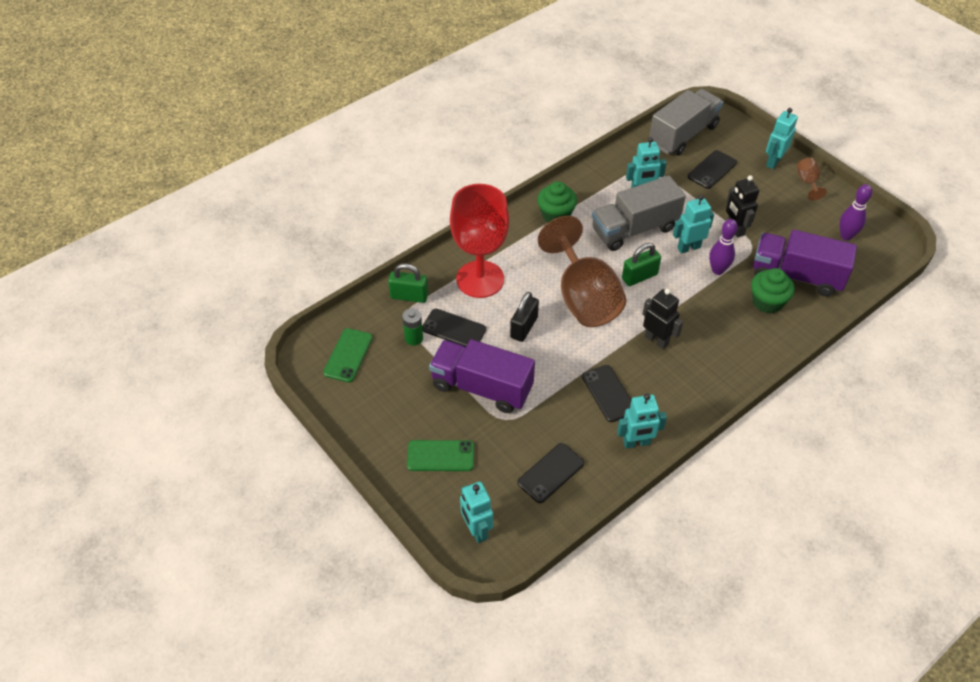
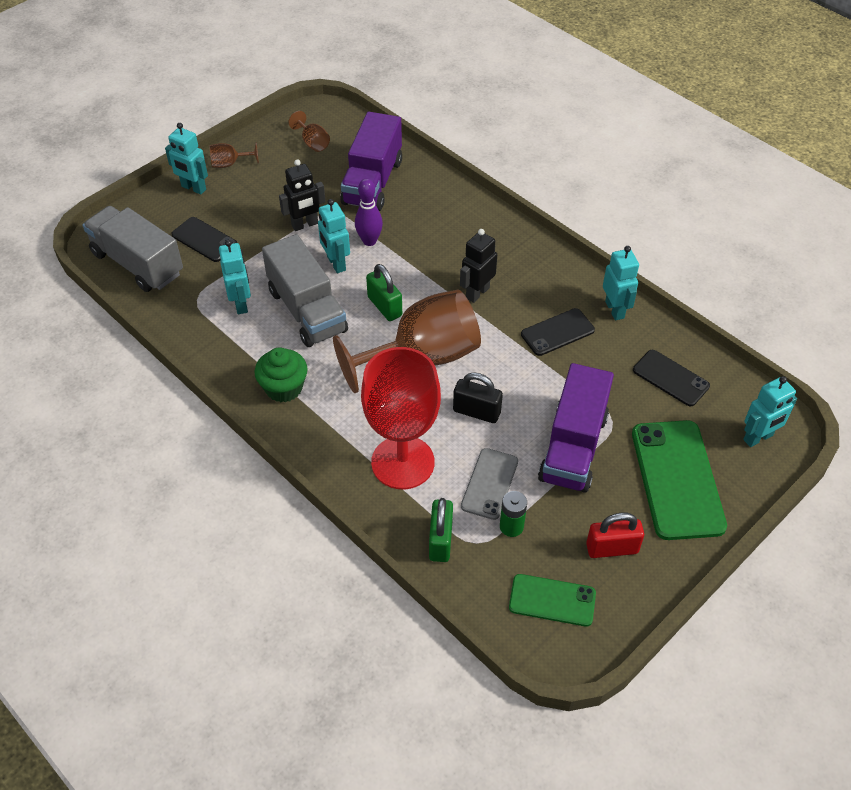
camera: 95 degrees left, 0 degrees up
(384, 399) = (612, 548): none -> red padlock
(440, 456) = (677, 479): green phone -> green phone, size x1.75
(454, 329) = (489, 483): black phone -> grey phone
(767, 302) = (412, 205): green cupcake -> none
(846, 236) = (313, 142): purple bowling pin -> brown goblet

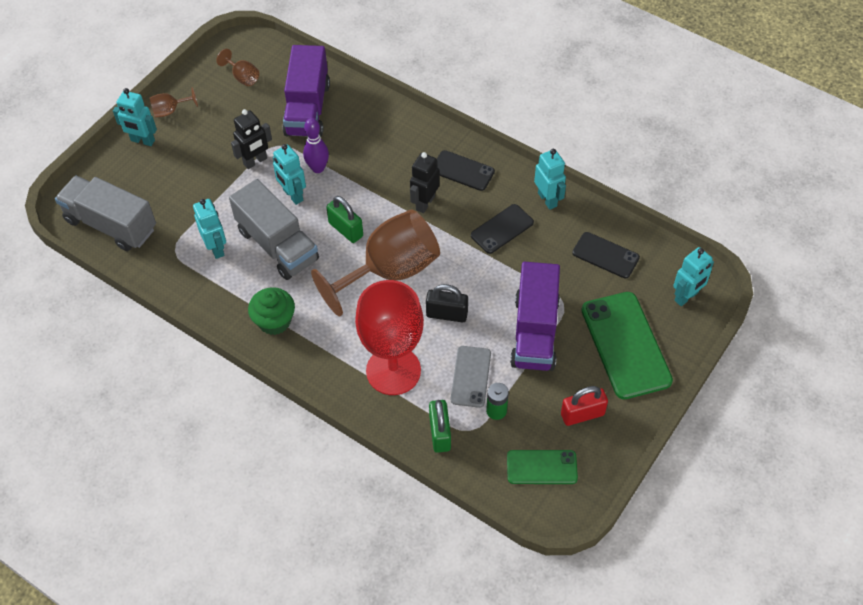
camera: 10 degrees left, 5 degrees up
(204, 240) = (166, 191): black phone -> black phone (462, 171)

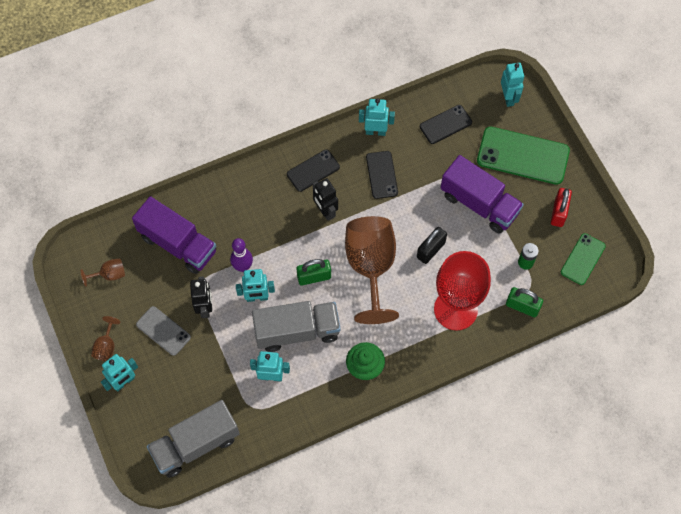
camera: 60 degrees left, 10 degrees up
(470, 376) = (490, 263): grey phone -> grey phone (163, 331)

